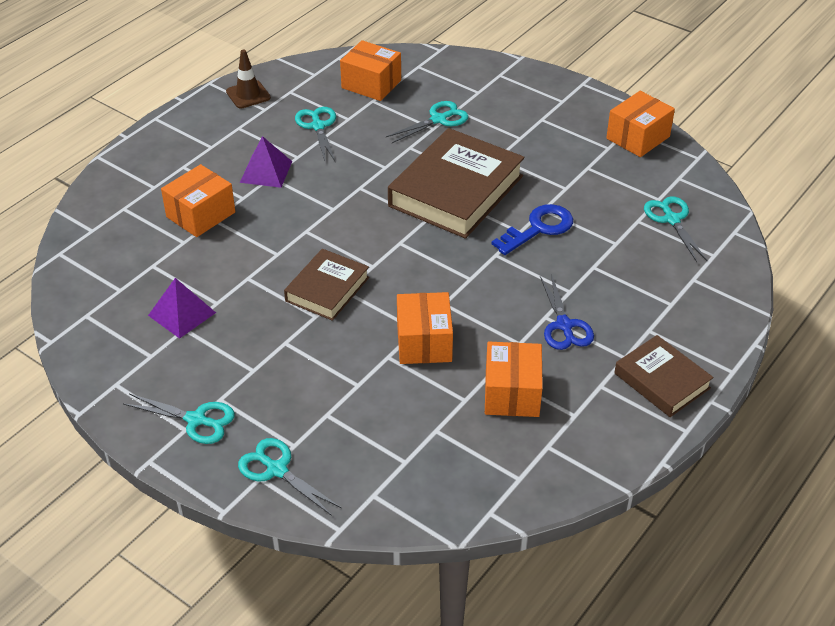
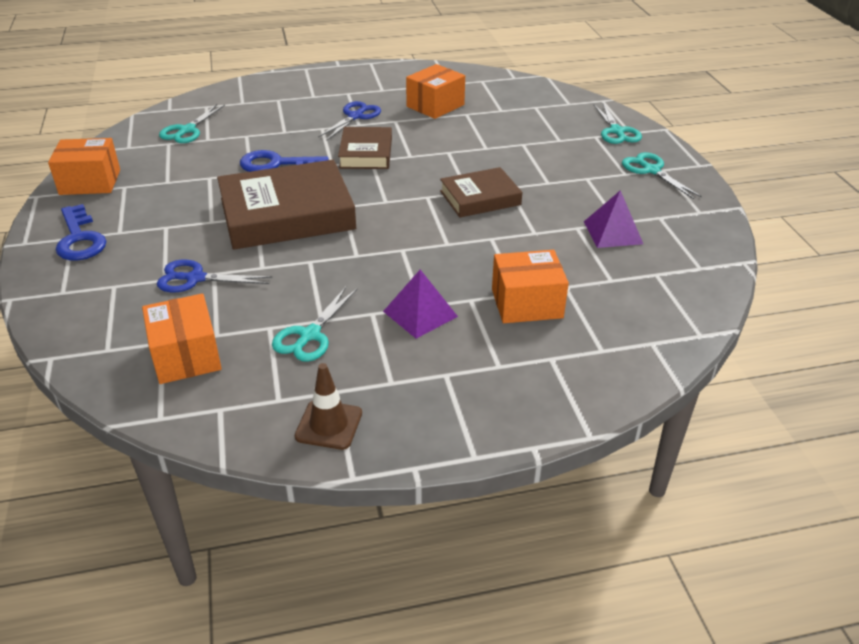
camera: 140 degrees left, 5 degrees down
(424, 342) = (452, 144): orange box -> none
(438, 120) = (195, 278): turquoise scissors -> blue scissors
(555, 102) = (79, 239): none -> blue key
(662, 381) = (347, 79): brown book -> brown book (366, 153)

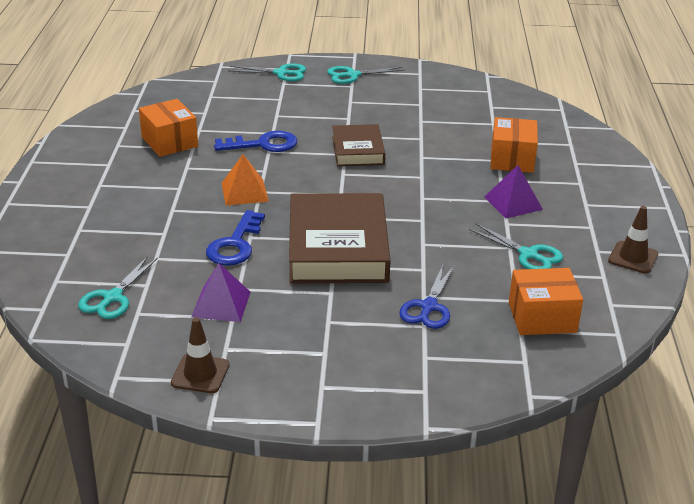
camera: 75 degrees left, 5 degrees down
(79, 239) = (327, 380): blue key -> blue key (263, 144)
(90, 182) = (200, 374): orange box -> brown traffic cone
(187, 130) = (113, 297): turquoise scissors -> turquoise scissors turned 75 degrees clockwise
(355, 116) = (160, 187): blue scissors -> none
(366, 153) = (244, 192): brown book -> orange pyramid
(613, 232) = (433, 109): purple pyramid -> purple pyramid (221, 304)

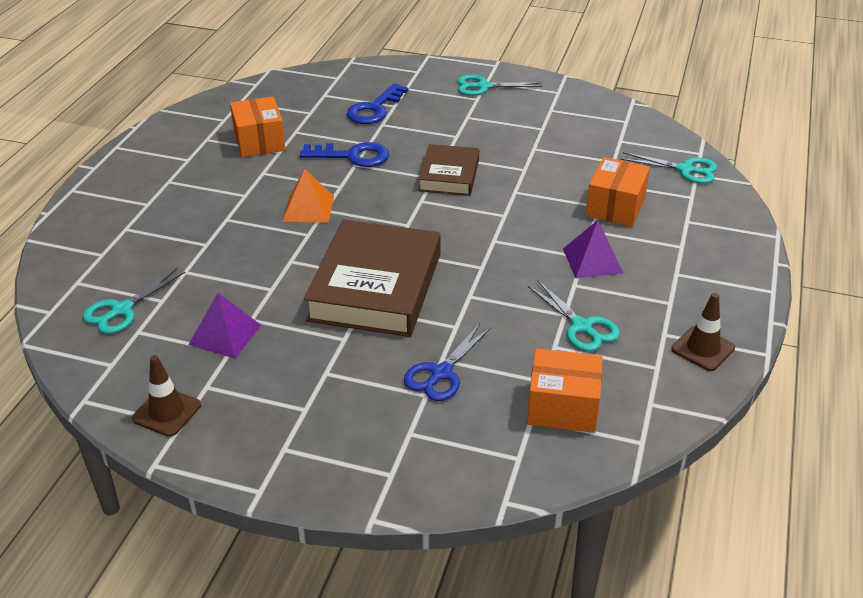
camera: 15 degrees right, 5 degrees up
(235, 245) = (270, 268): blue key -> blue key (374, 109)
(281, 73) = (408, 76): turquoise scissors -> turquoise scissors (685, 169)

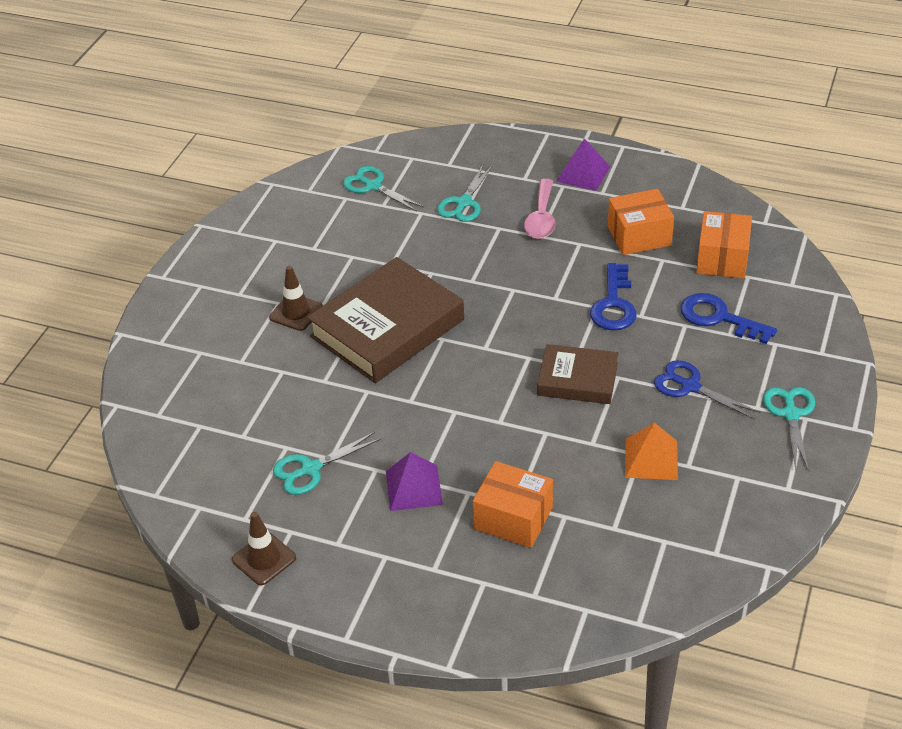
camera: 95 degrees right, 5 degrees up
(167, 412) = (251, 224): brown traffic cone -> brown traffic cone (296, 312)
(217, 193) = (541, 218): none -> pink spoon
(225, 335) = (334, 244): purple pyramid -> purple pyramid (583, 174)
(308, 208) = (515, 278): orange pyramid -> orange pyramid (651, 459)
(375, 287) = (387, 328): brown book -> brown book turned 60 degrees counterclockwise
(441, 373) = (265, 371): blue scissors -> blue scissors (690, 386)
(562, 407) = (208, 446): orange box -> orange box (722, 259)
(685, 169) = (596, 599): turquoise scissors -> turquoise scissors (464, 203)

